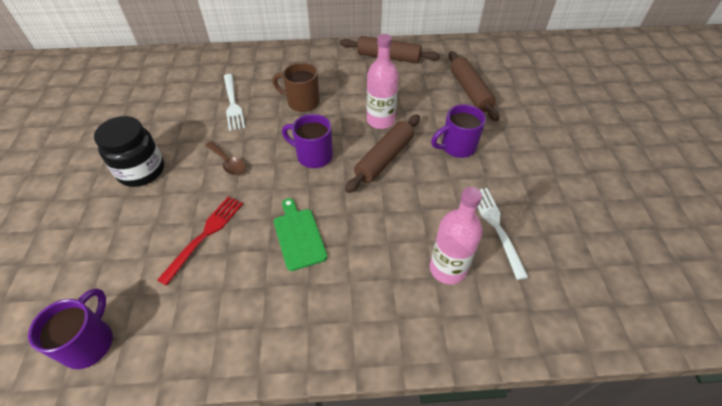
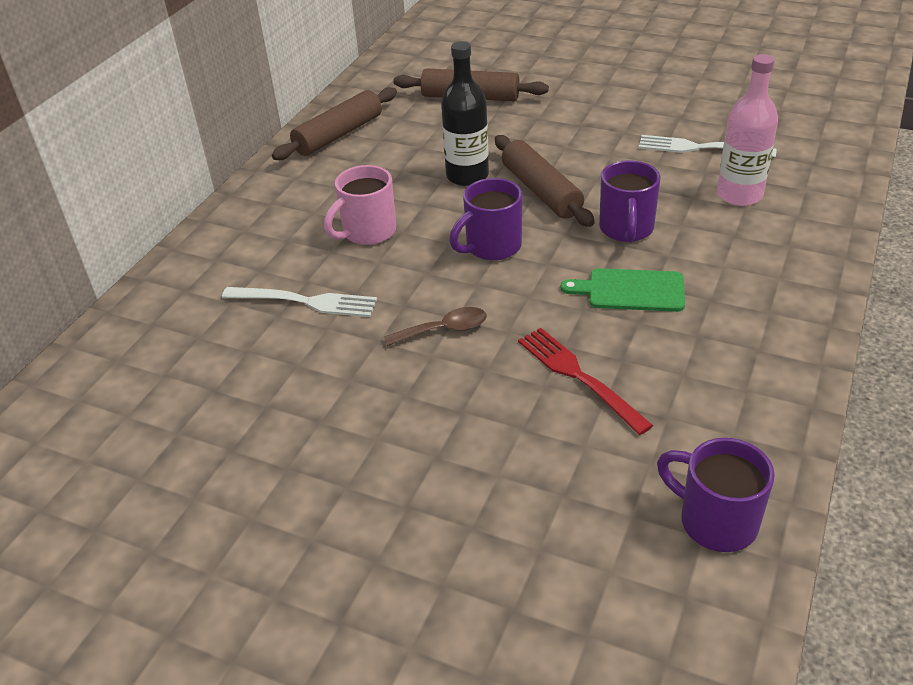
camera: 60 degrees left, 10 degrees down
(141, 171) = (389, 431): black jar -> none
(302, 102) = (367, 232): brown mug -> pink mug
(380, 120) = (467, 176): pink bottle -> black bottle
(457, 147) = (561, 135): purple mug -> purple mug (626, 229)

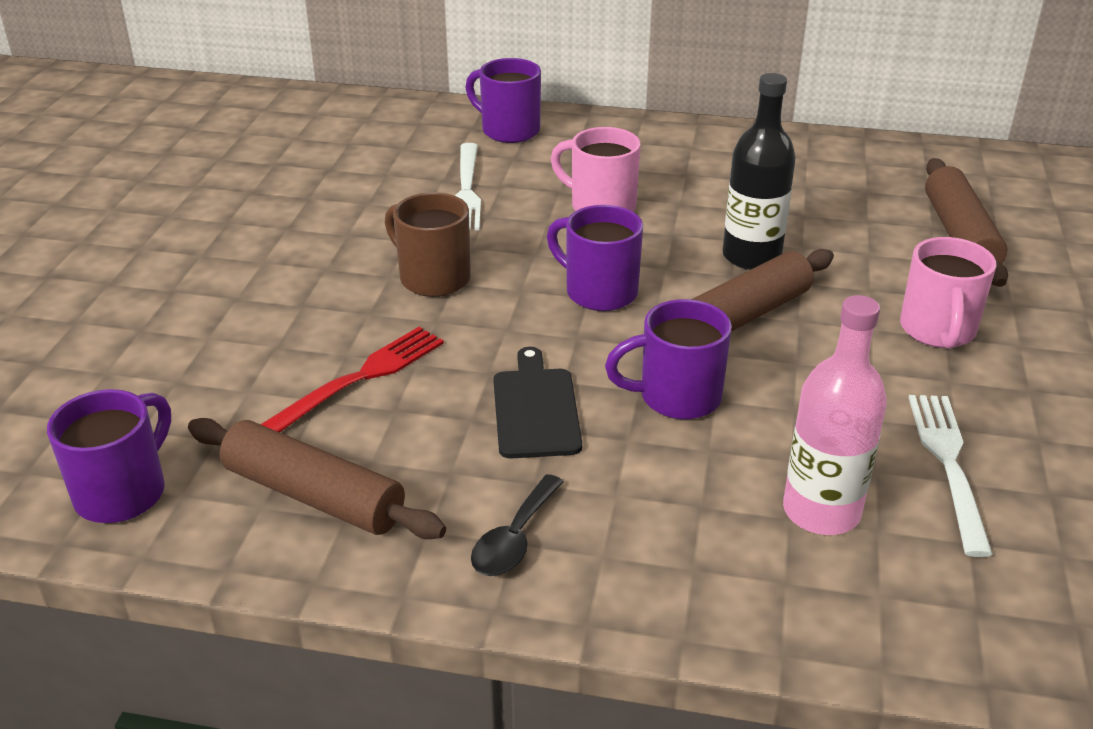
camera: 75 degrees right, 5 degrees down
(205, 268) = (508, 130): none -> purple mug
(338, 135) = (799, 157): brown rolling pin -> brown rolling pin (314, 495)
(444, 330) = (433, 278): brown spoon -> brown mug
(574, 126) = (937, 331): none -> pink mug
(630, 290) = (535, 408): green cutting board -> black cutting board
(766, 311) = (514, 539): none -> black spoon

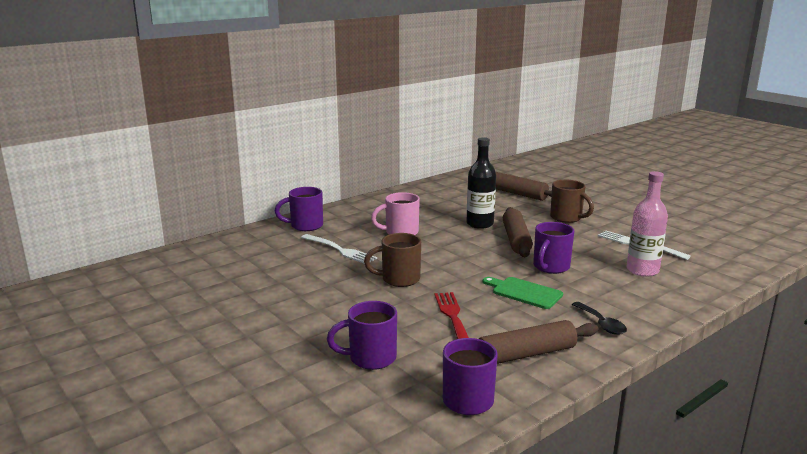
camera: 50 degrees left, 15 degrees down
(535, 408) = (524, 292): black cutting board -> green cutting board
(599, 292) = (462, 254): purple mug -> purple mug (370, 358)
(937, 331) = (567, 218): pink mug -> brown mug

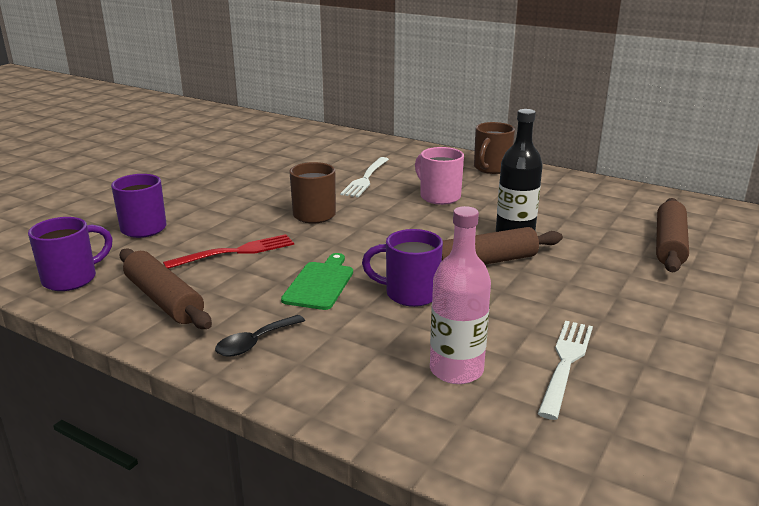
camera: 70 degrees right, 5 degrees up
(305, 226) = (413, 155): purple mug -> none
(567, 218) = (614, 291): brown mug -> brown mug (491, 168)

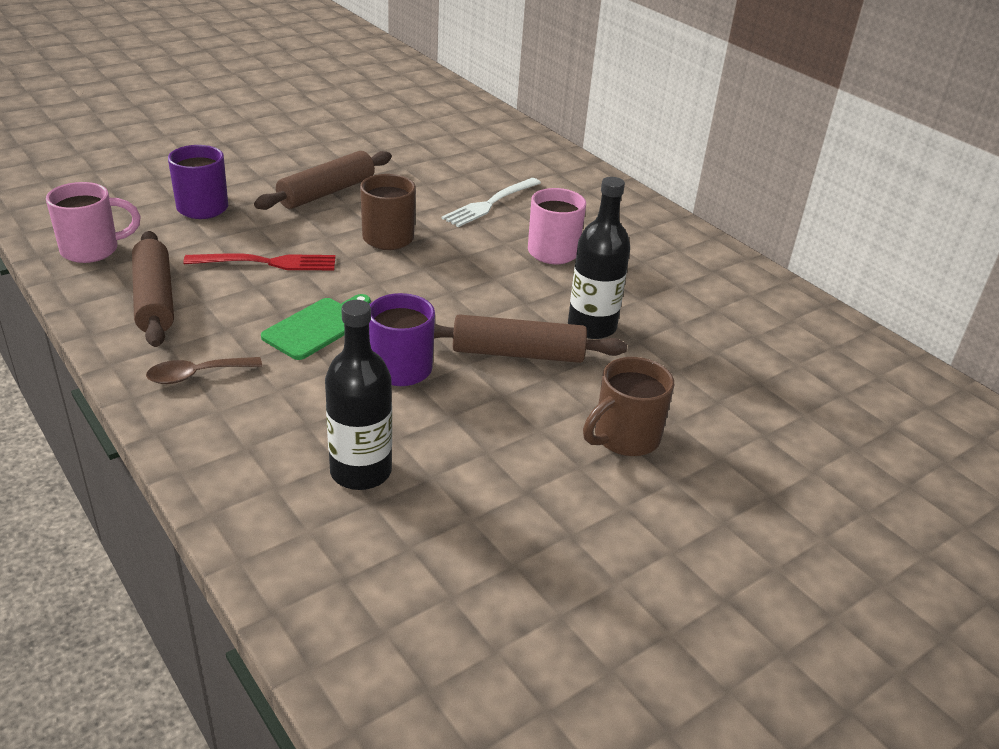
camera: 20 degrees right, 10 degrees up
(72, 279) = (92, 250): purple mug -> pink mug
(255, 343) = (196, 375): black spoon -> brown spoon
(456, 370) = (361, 471): pink bottle -> black bottle
(491, 168) = (656, 227): brown mug -> brown mug (624, 438)
(565, 363) = (482, 504): white fork -> none
(669, 245) = (771, 397): brown rolling pin -> brown rolling pin (327, 192)

